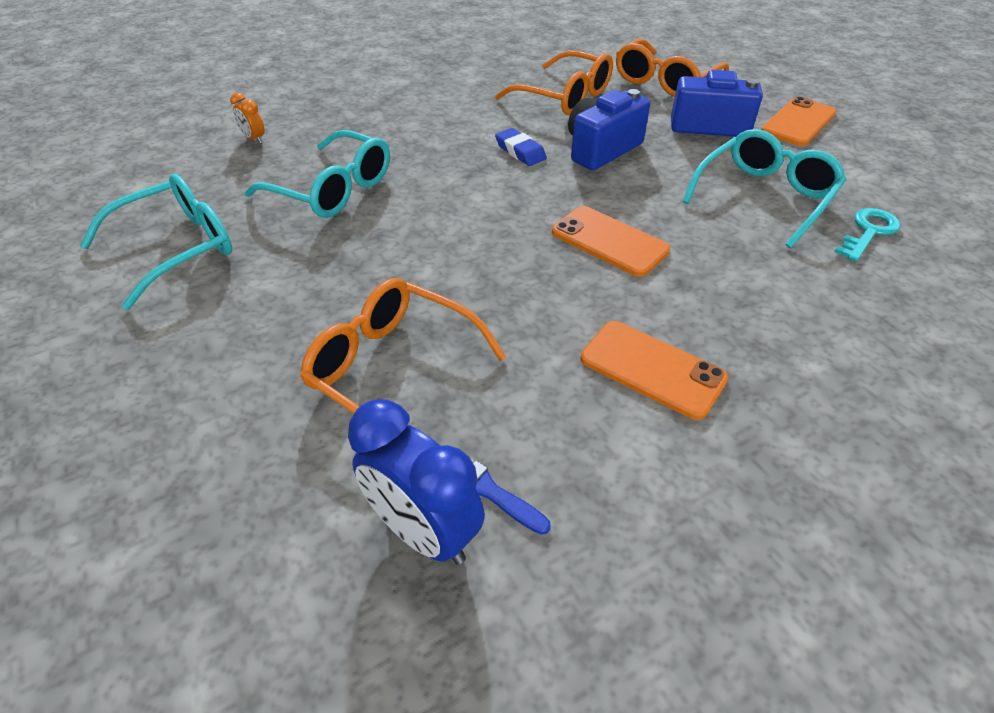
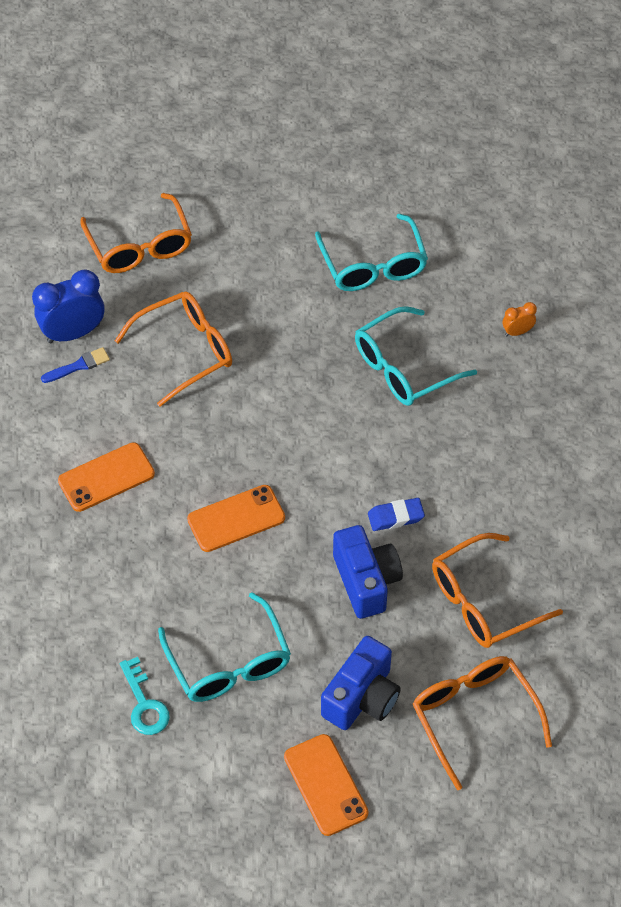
camera: 115 degrees right, 10 degrees up
(181, 518) = (140, 246): none -> orange glasses

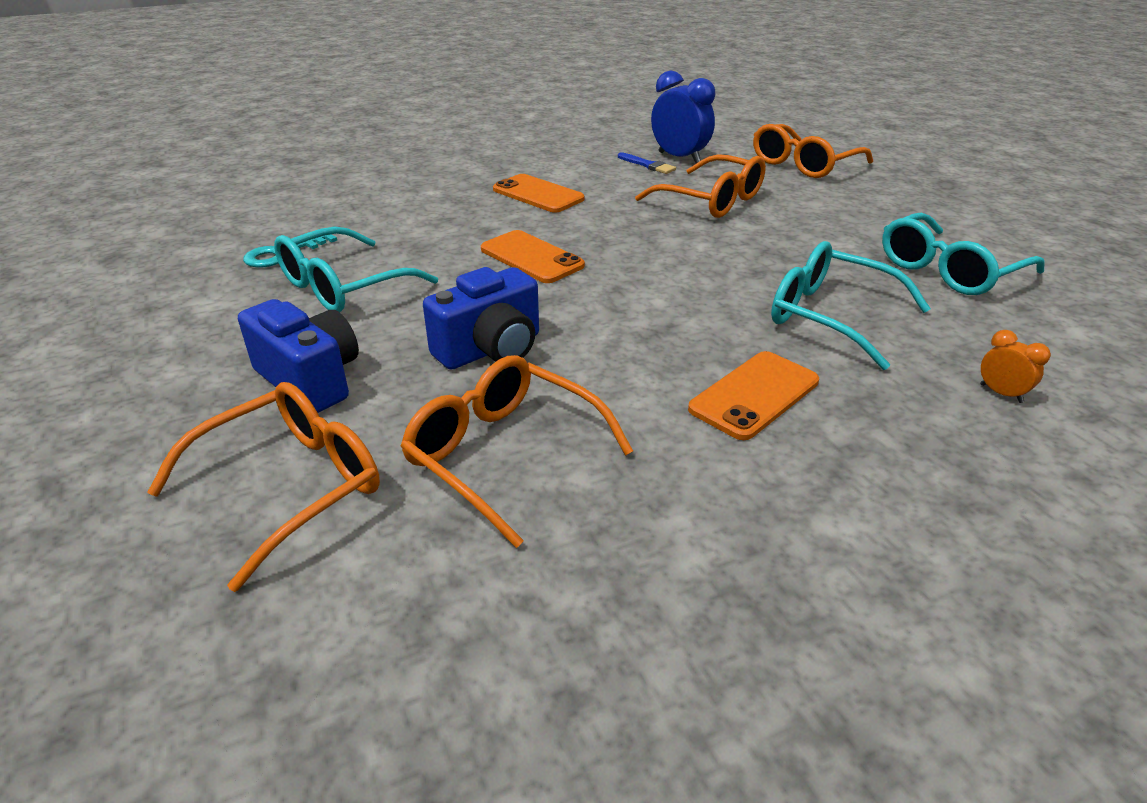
camera: 70 degrees right, 20 degrees down
(325, 785) = (173, 377): orange phone -> orange phone (754, 395)
(362, 697) = (310, 379): blue camera -> blue camera turned 150 degrees counterclockwise
(395, 517) = (602, 352): blue eraser -> none

